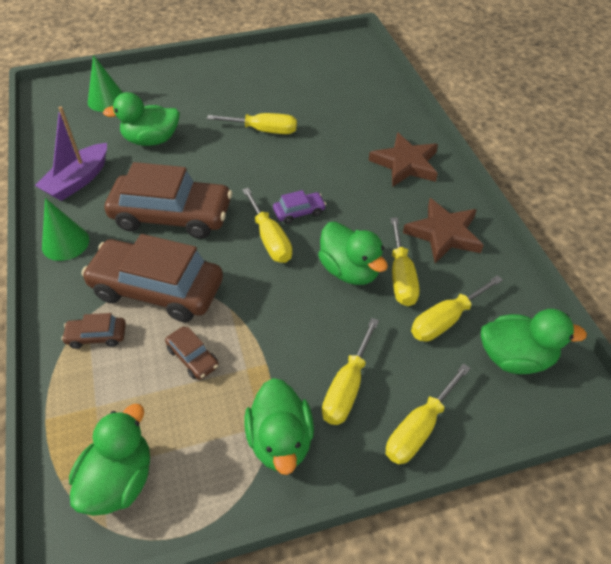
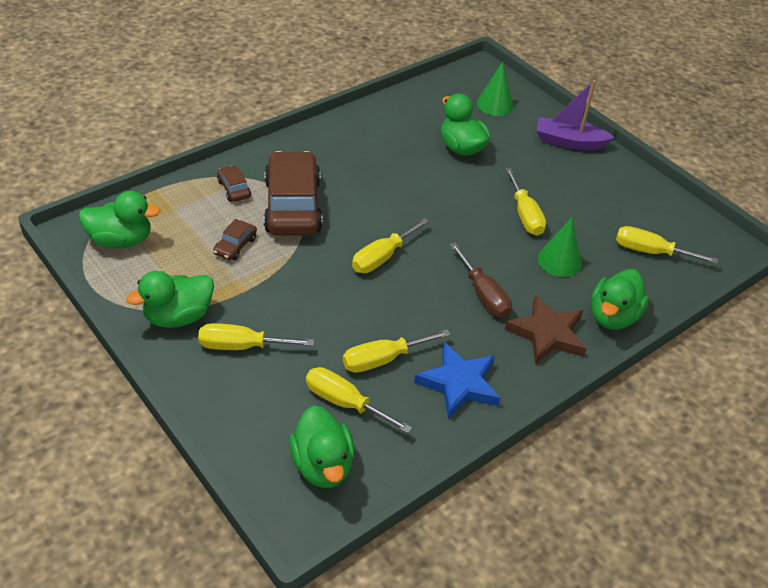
camera: 65 degrees right, 5 degrees down
(65, 243) = (315, 141): green cone -> green cone (559, 261)
(78, 180) = (385, 124): purple boat -> purple boat (569, 142)
(172, 215) = (376, 189): brown car -> none
(299, 212) = (427, 268): purple car -> none
(347, 186) = (483, 295): none -> brown screwdriver
(350, 270) = (372, 320): green duck -> green duck (612, 316)
(419, 428) = (218, 402): yellow screwdriver -> yellow screwdriver (650, 252)
(443, 234) = (459, 383): brown star -> blue star

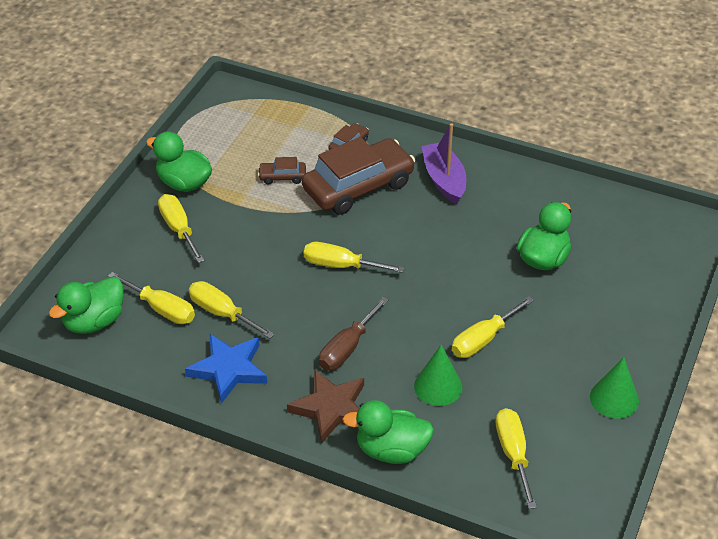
camera: 65 degrees right, 0 degrees up
(121, 240) = (239, 117): green duck -> none
(345, 403) = (161, 309): yellow screwdriver -> yellow screwdriver turned 120 degrees clockwise
(495, 104) = (641, 257): green cone -> green cone (614, 399)
(569, 142) = (636, 335): purple boat -> purple boat (444, 180)

